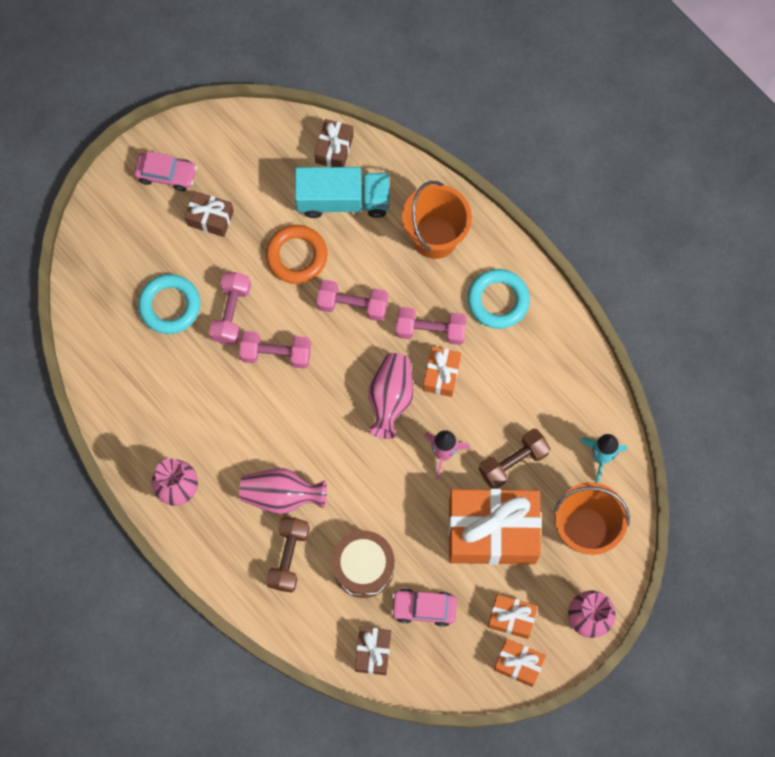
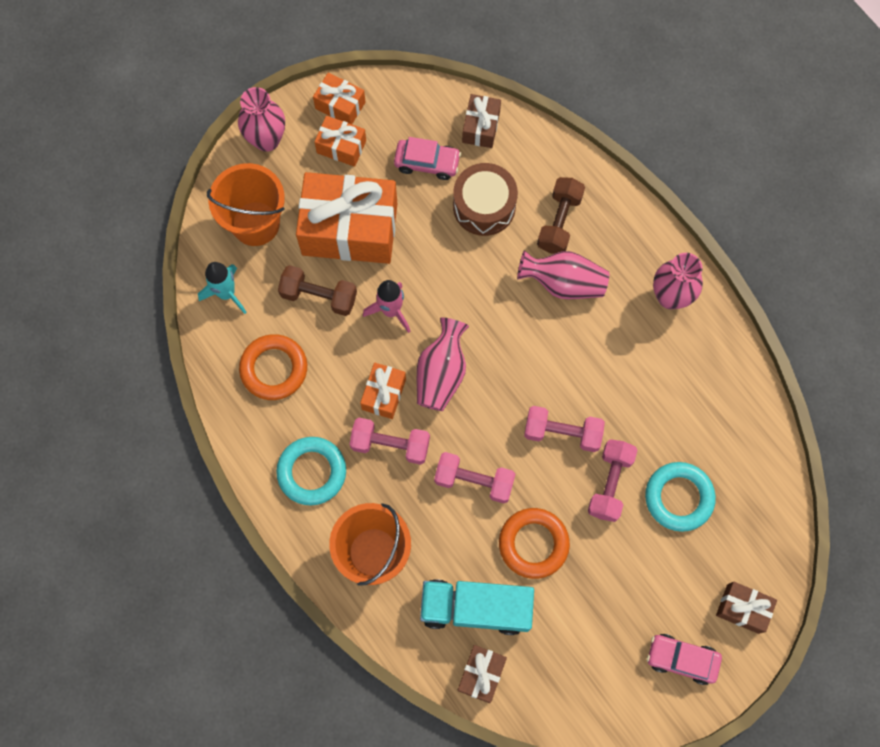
camera: 175 degrees left, 0 degrees up
(210, 218) = (631, 599): brown gift -> brown gift (742, 609)
(513, 462) = (319, 296): brown dumbbell -> brown dumbbell turned 45 degrees clockwise
(545, 389) = (274, 369): none -> orange ring

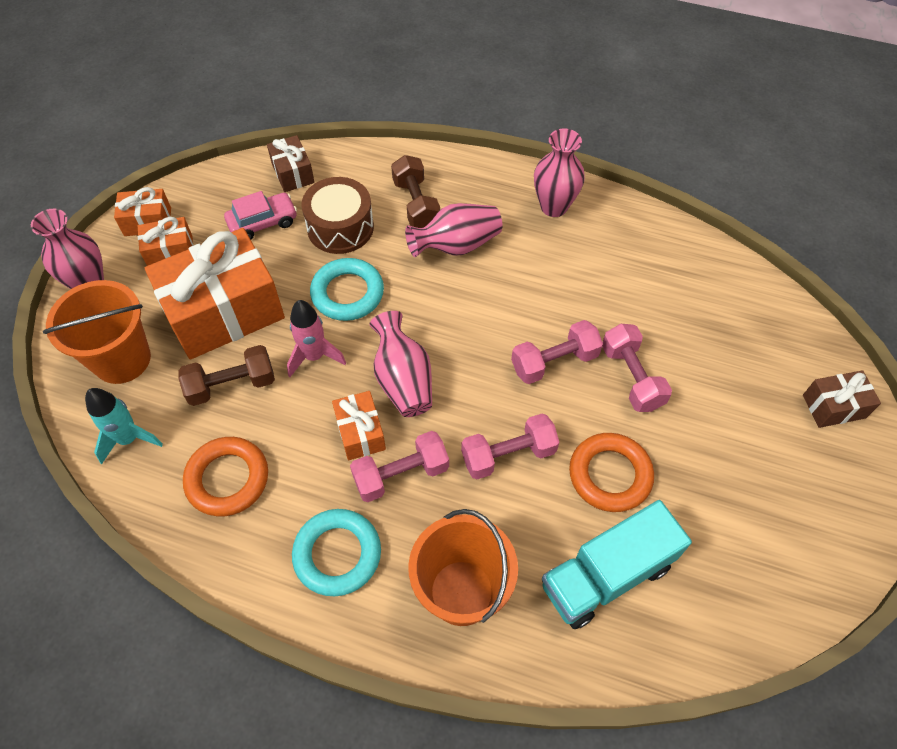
camera: 35 degrees left, 15 degrees down
(481, 674) = (666, 640): brown gift -> none
(679, 497) = (698, 351): turquoise ring -> turquoise ring (347, 293)
(682, 659) = (828, 487): pink car -> none

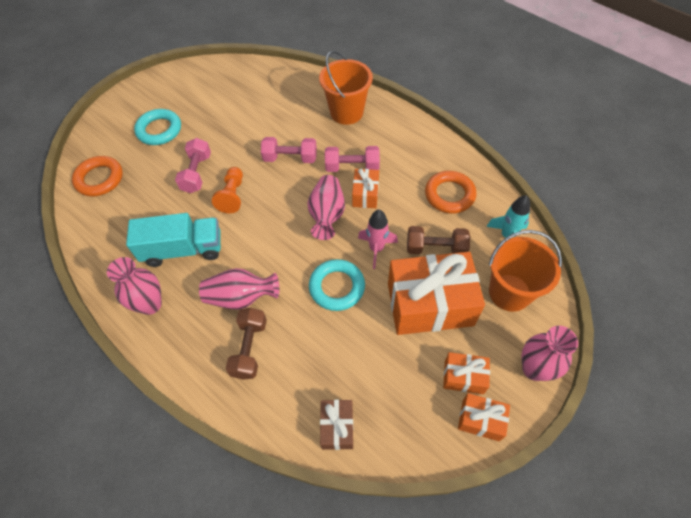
camera: 155 degrees left, 0 degrees up
(263, 222) = (380, 378): pink car -> none
(337, 554) = (400, 143): turquoise ring -> turquoise ring (159, 130)
(340, 227) = (319, 348): brown drum -> none
(554, 362) = (232, 196): pink dumbbell -> orange pawn
(606, 575) = (277, 99): turquoise truck -> turquoise truck (183, 249)
(610, 475) = (246, 134): orange ring -> orange ring (99, 179)
(833, 406) = (110, 127): brown gift -> none

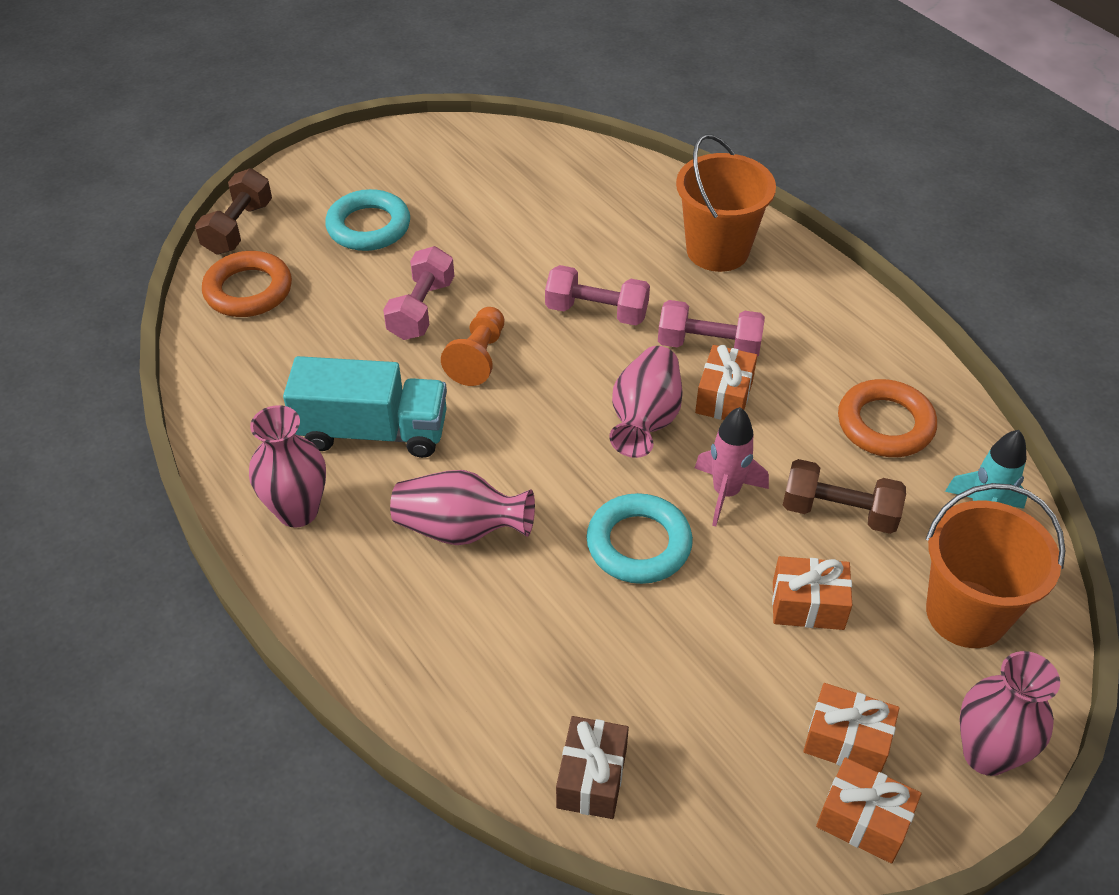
camera: 10 degrees right, 10 degrees down
(249, 348) = (459, 616): brown dumbbell -> brown dumbbell (238, 228)
(430, 304) = (808, 605): orange gift -> orange gift, size x0.48

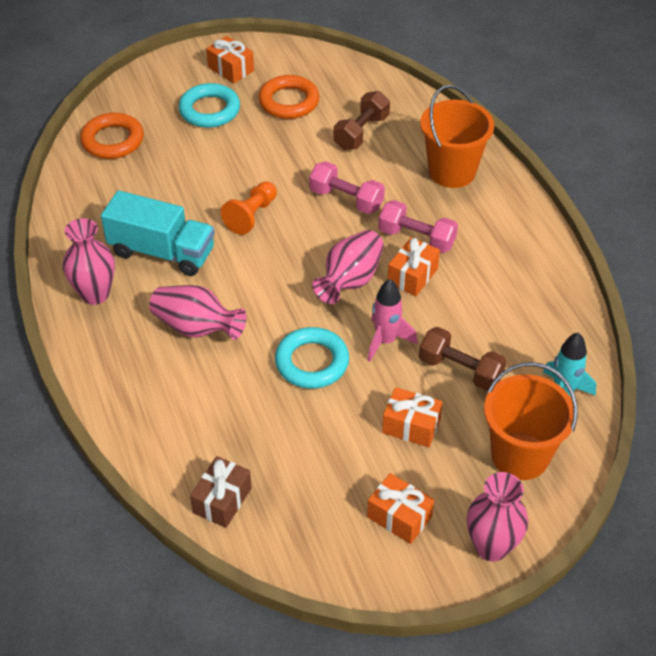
camera: 15 degrees right, 0 degrees up
(238, 228) = (120, 95): brown dumbbell -> brown dumbbell (361, 132)
(421, 309) = (225, 175): pink dumbbell -> none
(863, 820) = (389, 567): orange gift -> orange gift (231, 69)
(885, 424) = (520, 318): orange ring -> orange ring (289, 102)

